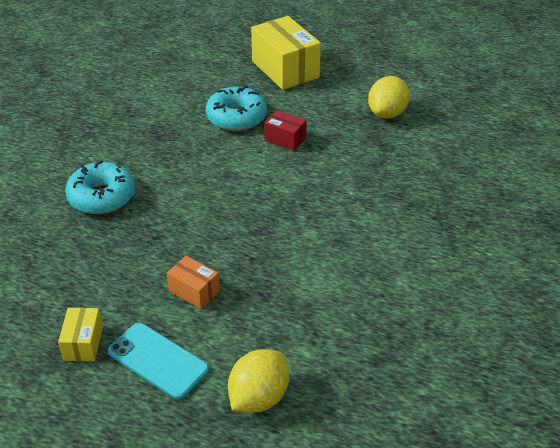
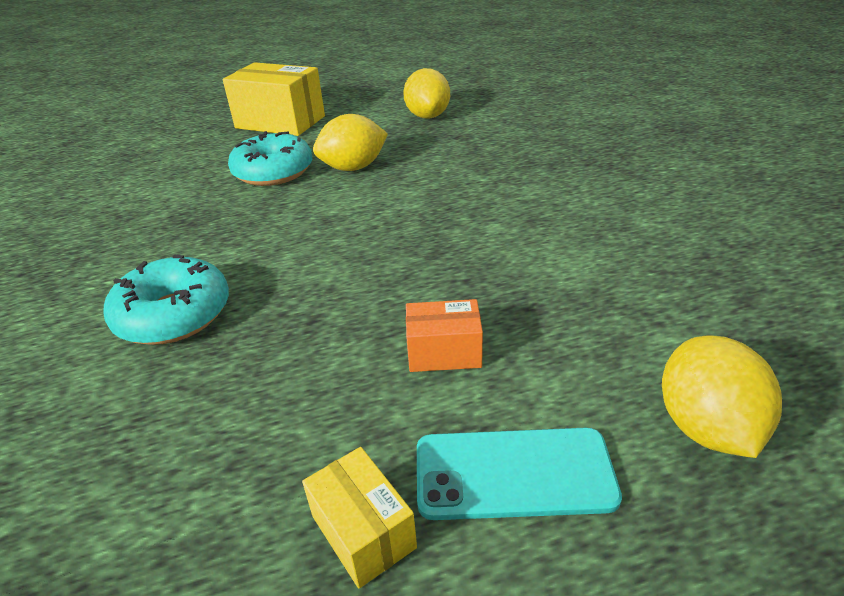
camera: 35 degrees left, 5 degrees down
(285, 139) = (353, 168): red box -> yellow lemon

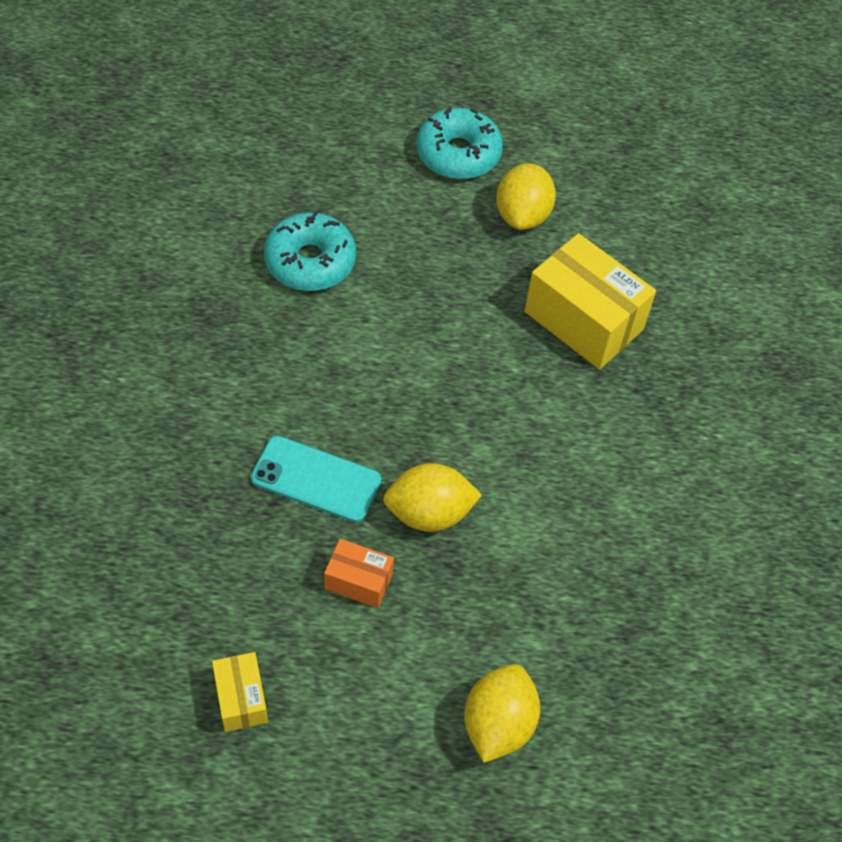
camera: 15 degrees right, 20 degrees up
(174, 315) = (167, 448): turquoise donut -> turquoise donut (458, 154)
(280, 122) = (350, 154): yellow box -> yellow box (583, 320)
(353, 168) = (394, 290): yellow lemon -> yellow lemon (429, 513)
(513, 474) = (350, 701): turquoise phone -> turquoise phone (316, 479)

